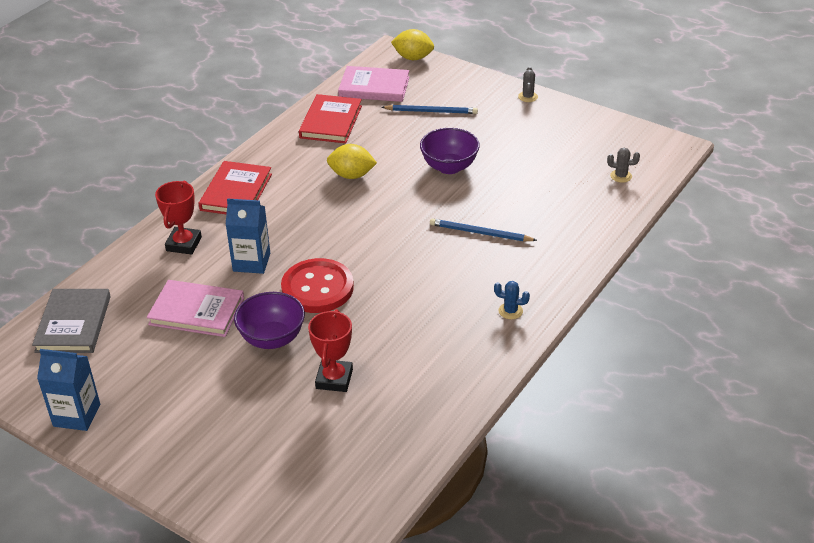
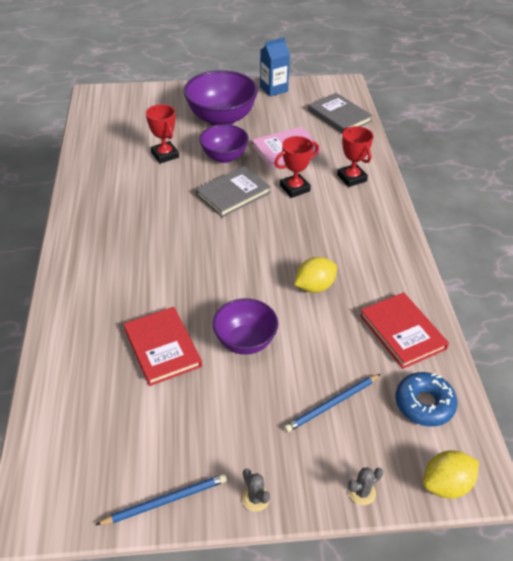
camera: 140 degrees right, 5 degrees up
(206, 399) = (221, 119): none -> purple bowl
(236, 192) = (375, 227): red book -> red book (162, 348)
(251, 262) = (294, 188): blue carton -> red trophy
(317, 288) = (233, 194): red button -> grey book
(374, 87) = (424, 404): pink book -> blue donut
(480, 233) = (160, 289): blue pencil -> blue pencil (166, 501)
(510, 311) = (88, 241): blue cactus -> none
(621, 176) = (71, 427): grey cactus -> grey cactus (362, 492)

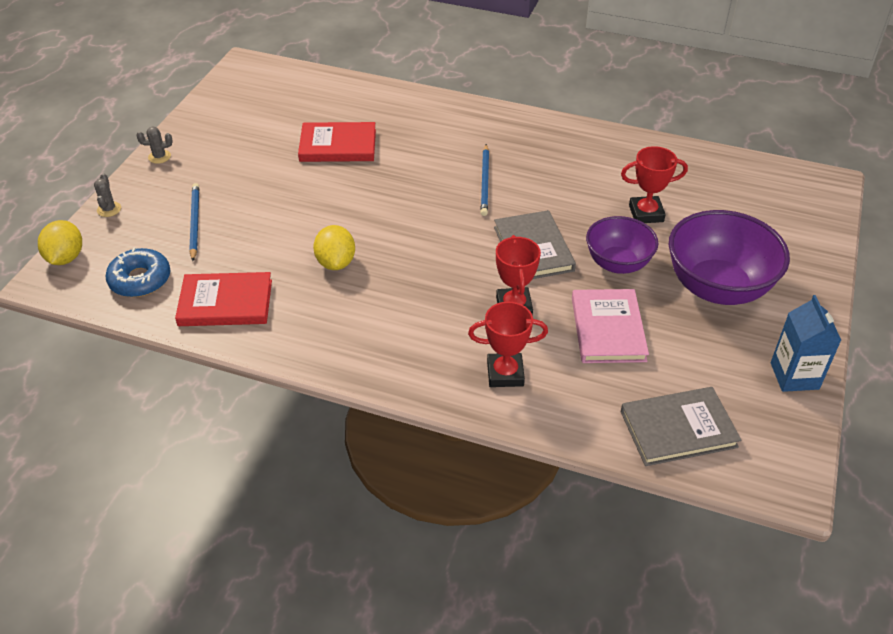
camera: 115 degrees right, 0 degrees up
(166, 501) = (199, 118): blue pencil -> blue pencil (485, 182)
(245, 341) = (305, 193): purple bowl -> none

